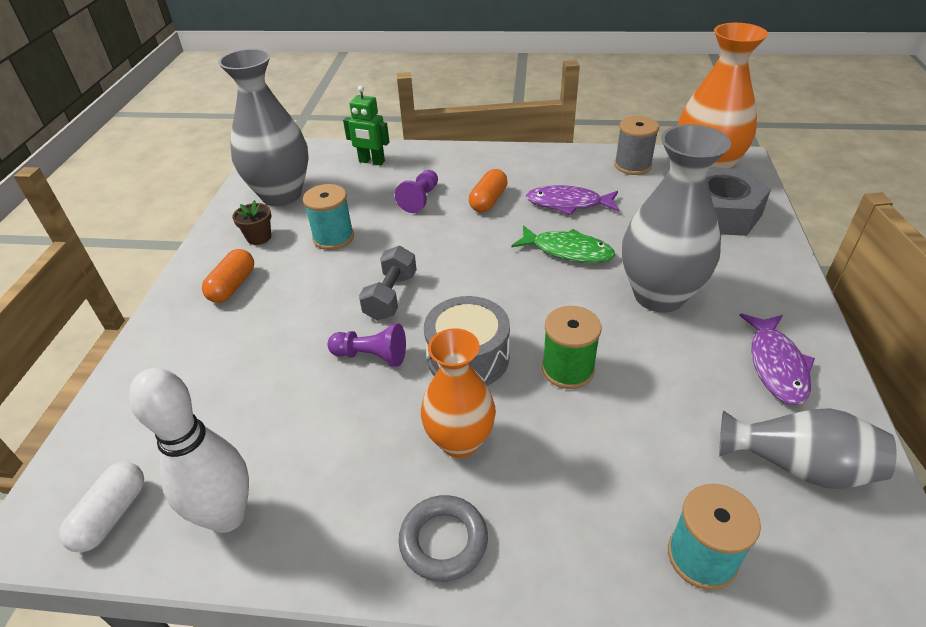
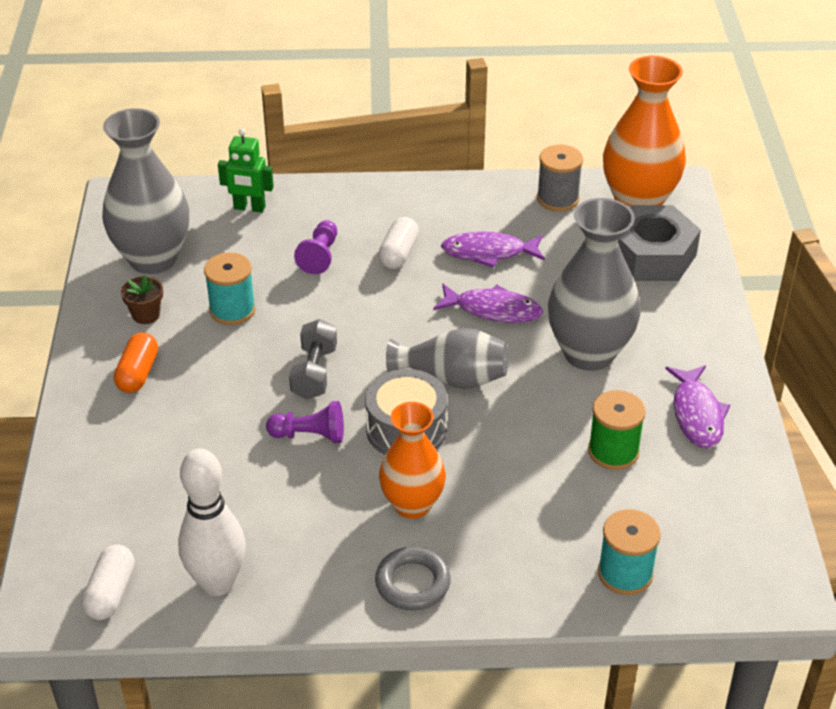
camera: 10 degrees left, 0 degrees up
(488, 201) = (398, 254): orange capsule -> white capsule
(567, 251) = (493, 310): green fish -> purple fish
(567, 369) = (504, 433): green spool -> green spool (613, 451)
(798, 465) = (707, 498): grey vase -> grey vase (452, 378)

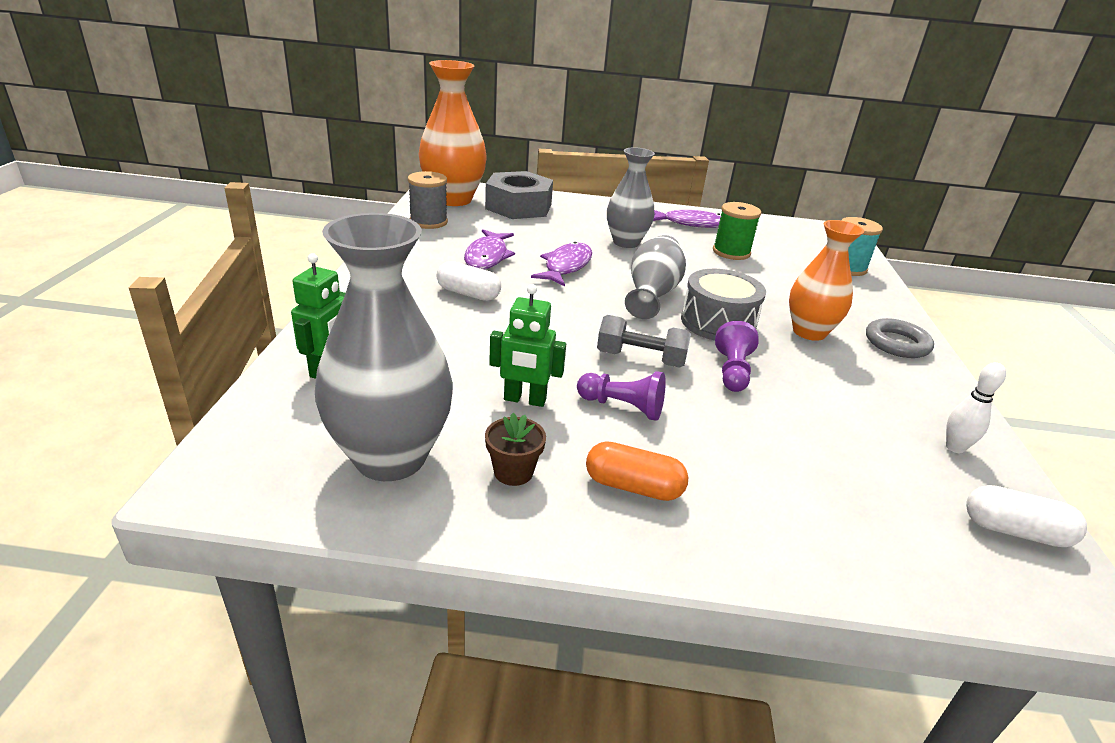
camera: 85 degrees left, 10 degrees down
(217, 583) = (954, 448): white bowling pin -> white bowling pin, size x0.50
(232, 310) = (525, 400): turquoise spool -> green robot
(320, 256) = (450, 334): purple pawn -> purple pawn (622, 407)
(589, 353) = (626, 242): grey vase -> grey vase, size x0.66

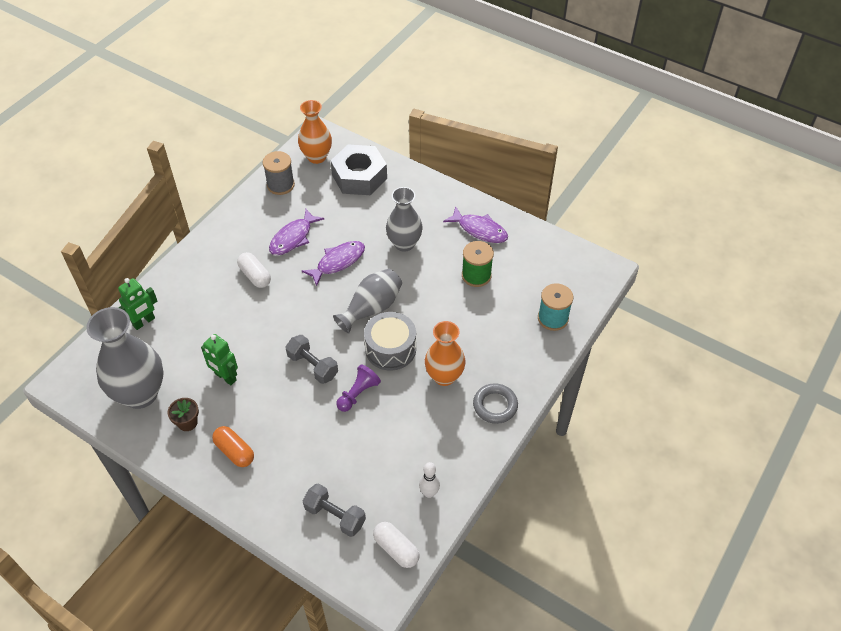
camera: 30 degrees right, 20 degrees up
(453, 199) = (316, 157): orange vase -> orange vase, size x0.66
(622, 407) = (271, 399): purple pawn -> none
(881, 520) = (335, 516): none -> grey dumbbell

